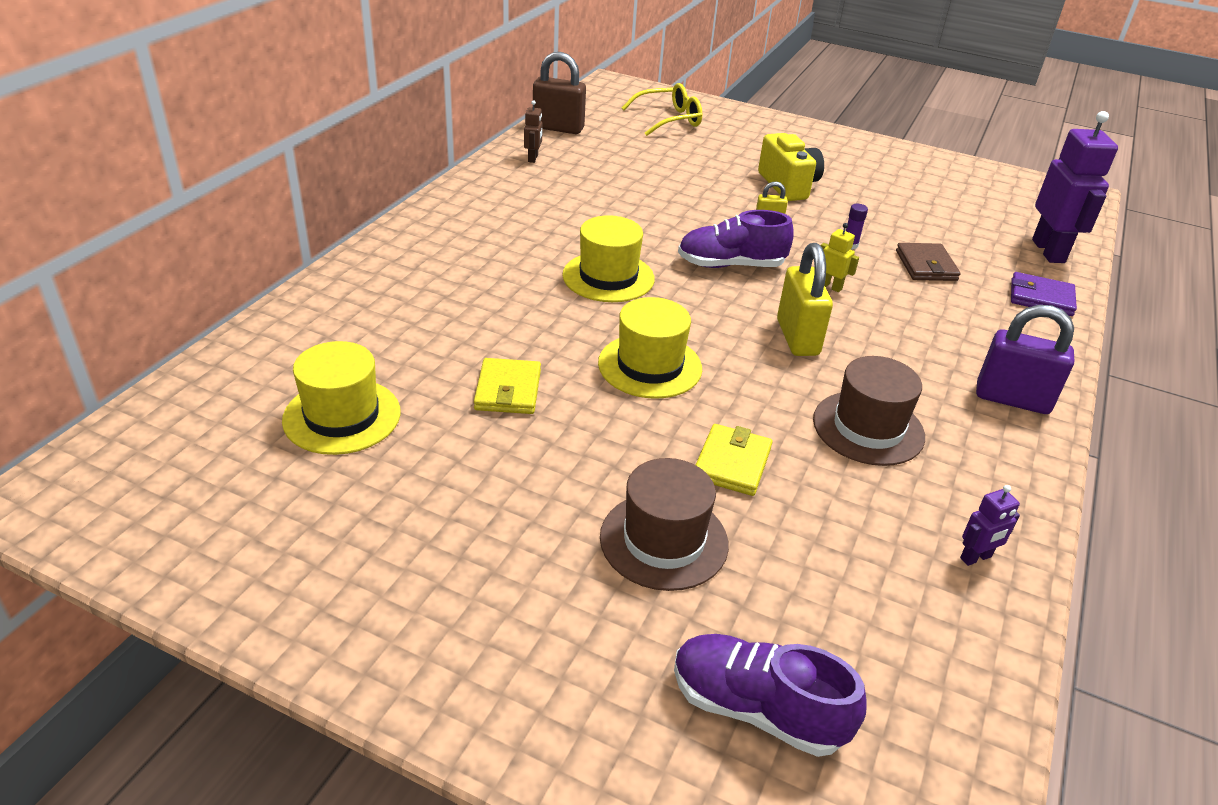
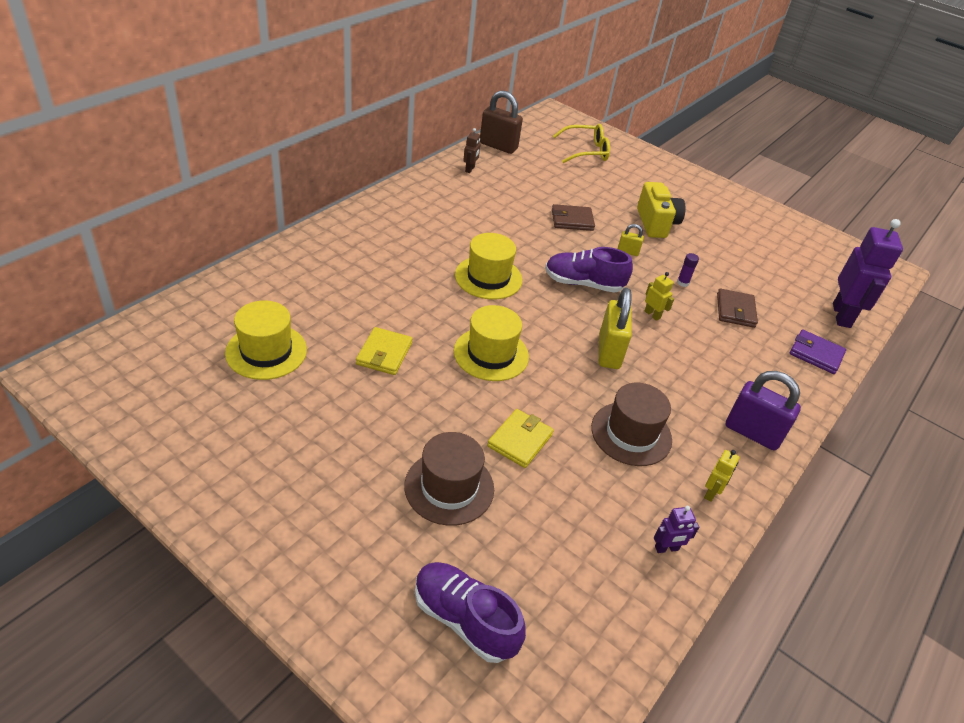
camera: 10 degrees right, 5 degrees up
(685, 196) = (572, 220): none -> brown wallet
(998, 479) = (711, 493): none -> yellow robot

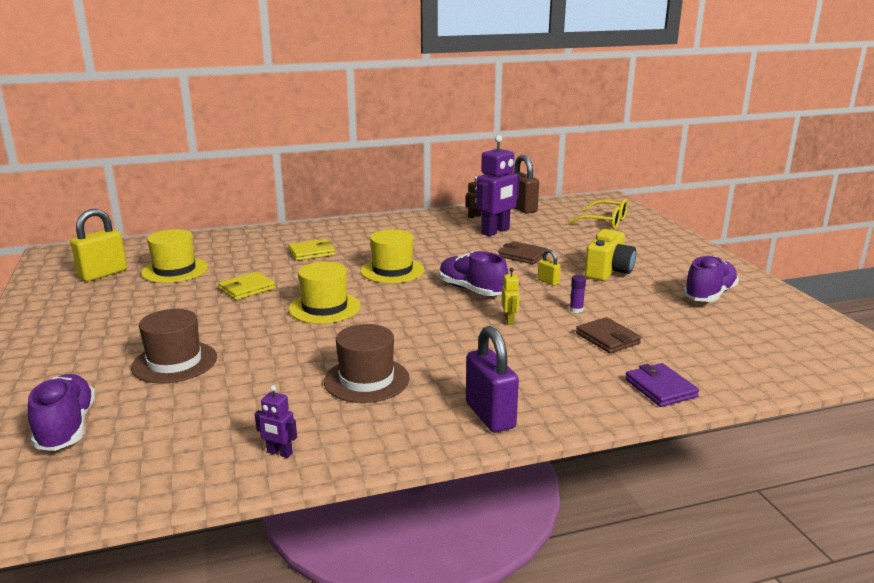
camera: 40 degrees right, 20 degrees down
(520, 440) = (267, 356): yellow wallet -> yellow wallet (311, 252)
(609, 352) = (428, 331): yellow padlock -> yellow padlock (103, 274)
(711, 493) = (380, 437): yellow robot -> none
(735, 310) = (607, 338): brown wallet -> brown wallet turned 75 degrees counterclockwise
(746, 232) = (709, 295): none -> purple shoe
(842, 315) = (744, 372): purple robot -> purple robot (495, 231)

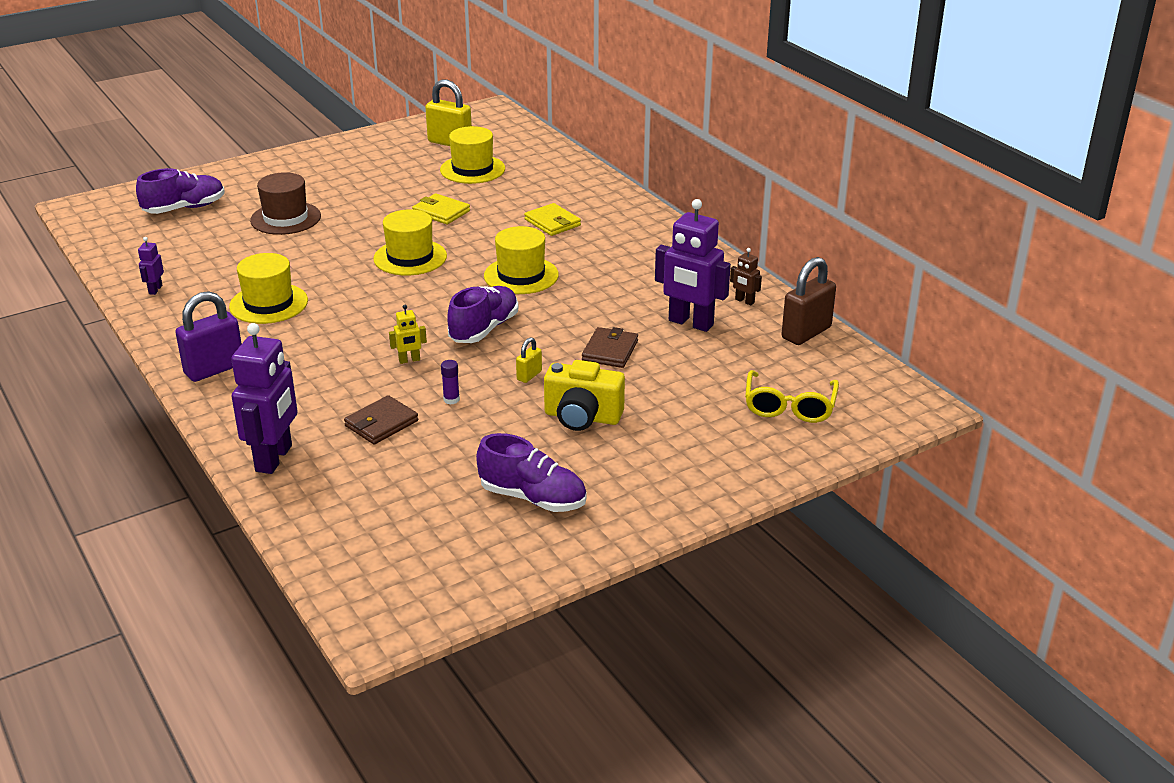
camera: 75 degrees right, 10 degrees up
(366, 380) = (268, 304): brown hat -> yellow hat
(660, 388) = (274, 458): purple wallet -> purple robot

